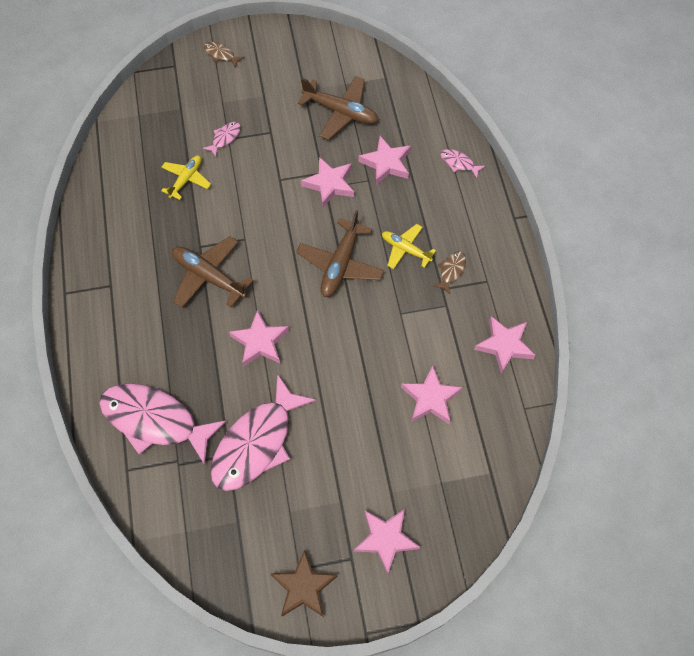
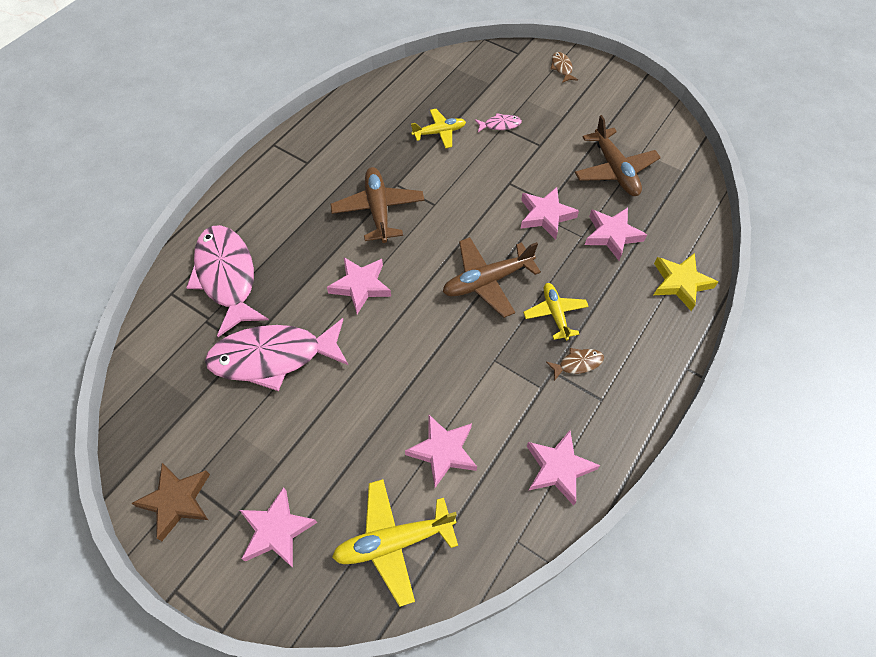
camera: 45 degrees right, 5 degrees down
(459, 163) = (680, 283): pink fish -> yellow star
(459, 476) = (394, 542): none -> yellow plane

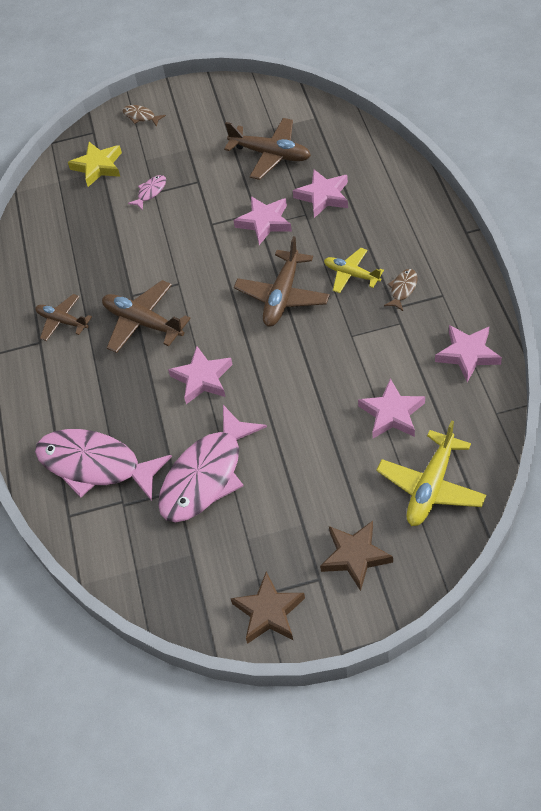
camera: 40 degrees left, 5 degrees down
(277, 530) = (355, 556): pink star -> brown star
(336, 162) = (62, 321): none -> brown plane
(439, 132) = (113, 235): yellow plane -> none
(680, 283) = (401, 187): yellow star -> yellow star (98, 167)

